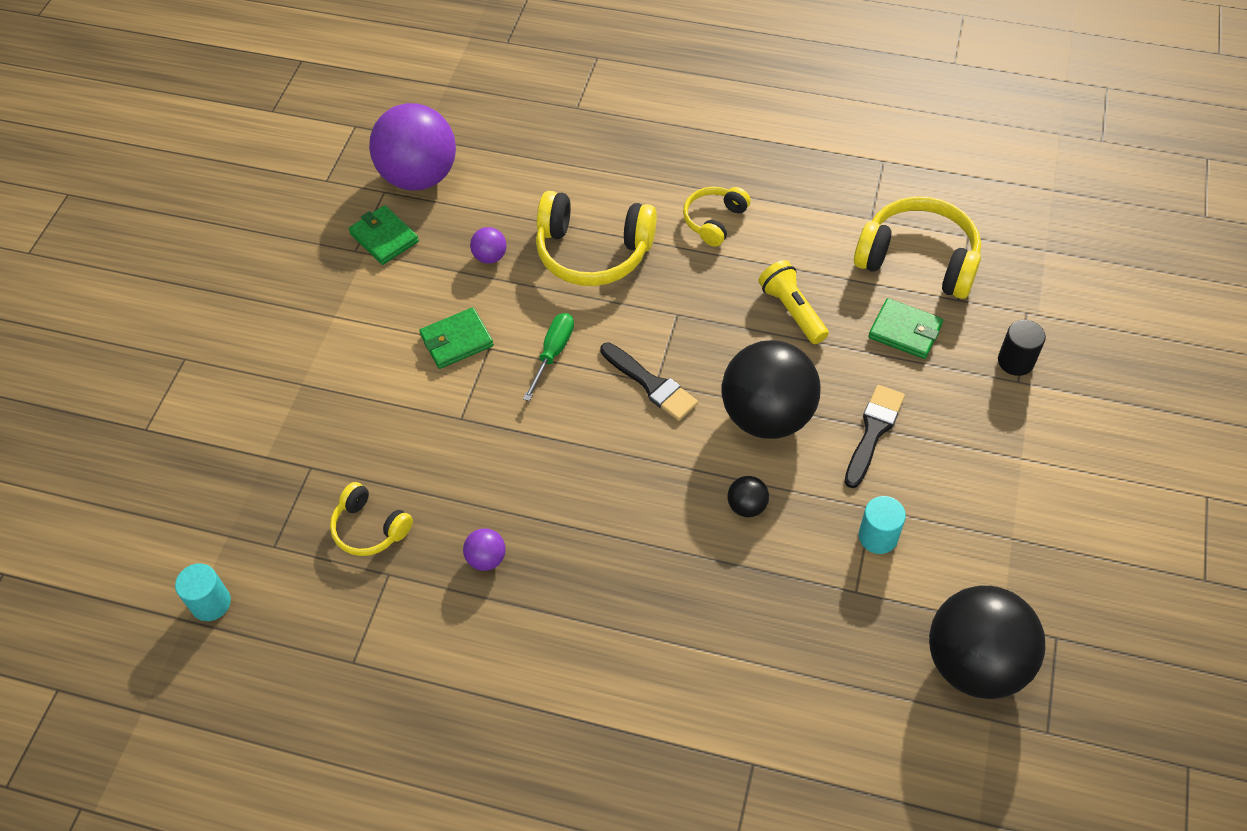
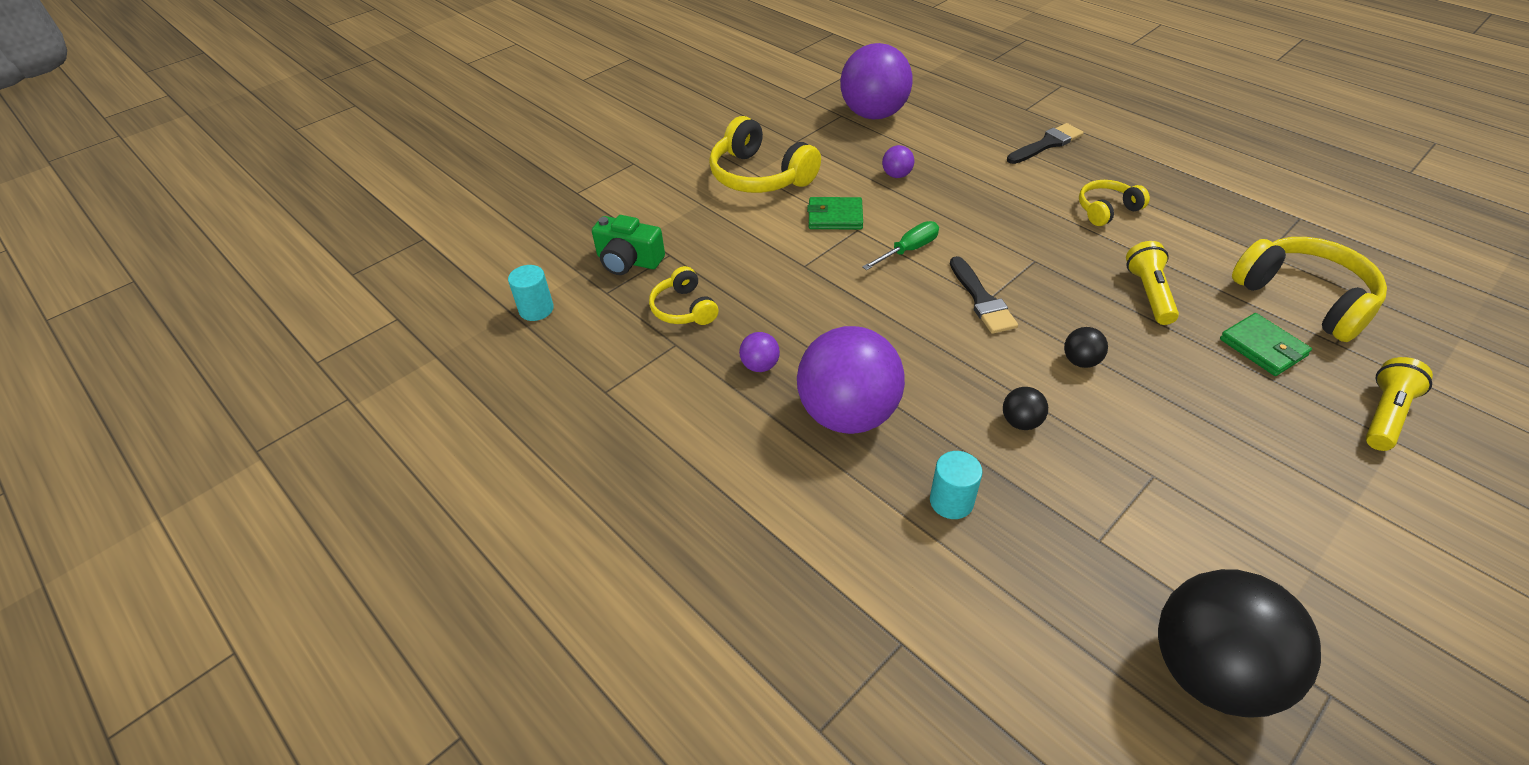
camera: 30 degrees right, 10 degrees down
(271, 495) = (628, 261): none -> green camera
(384, 237) = (823, 140): green wallet -> none
(593, 252) = (984, 198): yellow headphones -> yellow headphones (760, 176)
(597, 572) = (848, 414): none -> purple ball
(767, 416) = (1080, 361): black ball -> black ball, size x0.41
(873, 431) = (1187, 413): black brush -> black brush (1046, 144)
(878, 537) = (1148, 503): turquoise cylinder -> turquoise cylinder (951, 501)
(1015, 361) = (1384, 415): black cylinder -> yellow flashlight

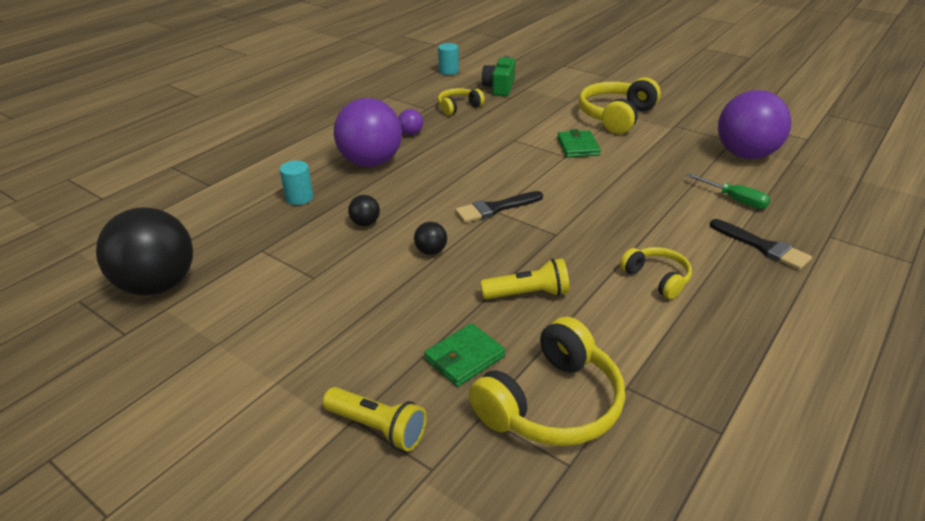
camera: 80 degrees right, 10 degrees down
(896, 175) = (651, 169): purple ball -> none
(908, 250) = (547, 177): green screwdriver -> green screwdriver (735, 200)

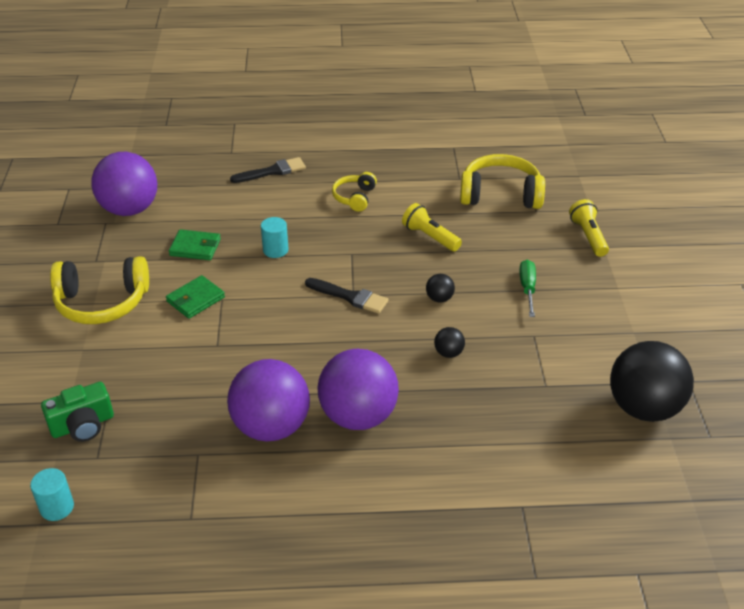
camera: 130 degrees left, 5 degrees up
(299, 198) = (464, 420): turquoise cylinder -> turquoise cylinder (275, 250)
(411, 133) = (271, 427): purple ball -> purple ball, size x2.44
(458, 107) = (171, 428): yellow headphones -> none
(464, 357) = (510, 234): green wallet -> green wallet (195, 247)
(735, 200) = (217, 196): green screwdriver -> green screwdriver (527, 288)
(763, 247) = (272, 171): black brush -> black brush turned 60 degrees clockwise

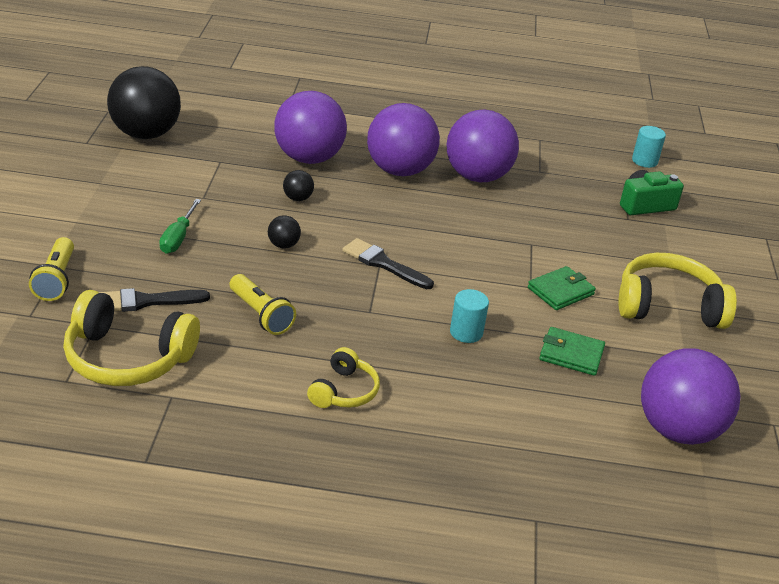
camera: 175 degrees left, 5 degrees down
(272, 171) = (465, 464): black brush -> black brush (146, 301)
(460, 412) = (308, 158): none -> purple ball

